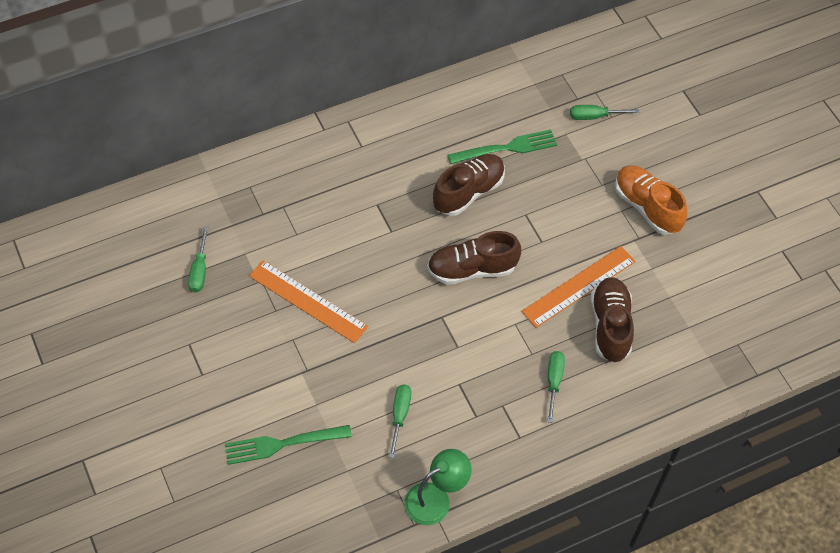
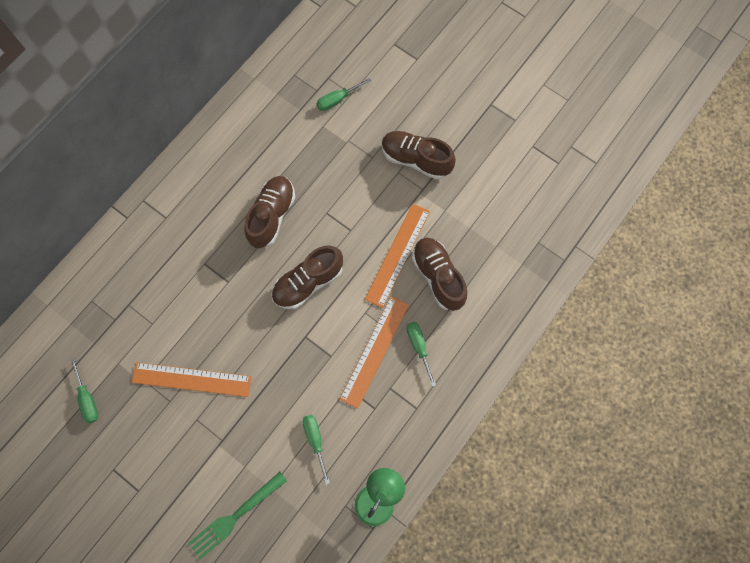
camera: 25 degrees left, 15 degrees up
(505, 363) = (374, 351): none -> orange ruler
(507, 148) = (283, 161): green fork -> none
(646, 207) = (415, 160): orange shoe -> brown shoe

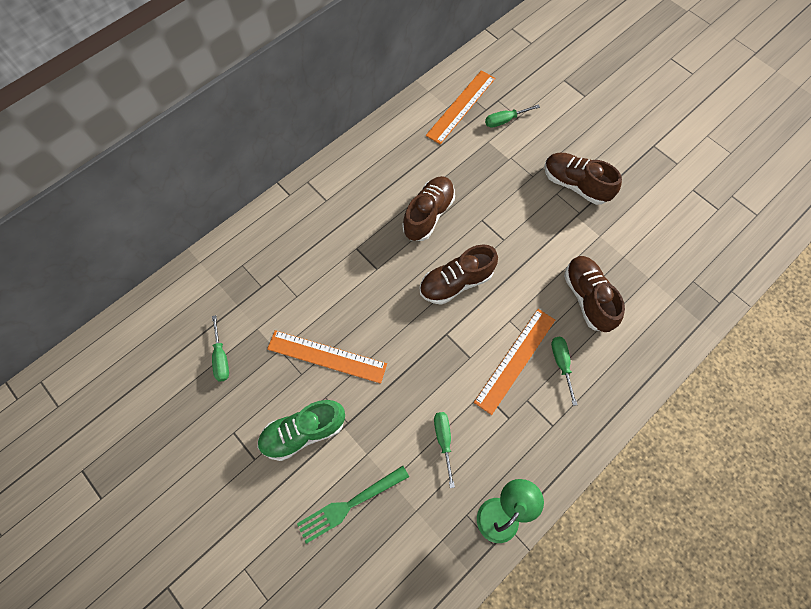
camera: 10 degrees right, 5 degrees down
(181, 456) = (303, 432): none -> green shoe
(398, 255) = (548, 270): orange ruler -> orange ruler (461, 106)

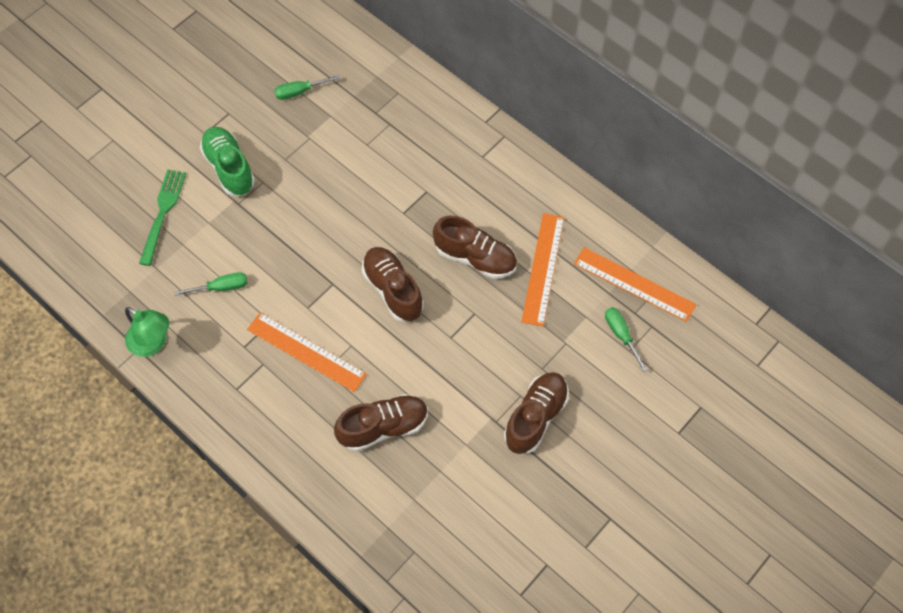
camera: 85 degrees right, 5 degrees down
(327, 356) = (304, 178): orange ruler -> orange ruler (543, 268)
(349, 505) = (163, 212): green fork -> green fork turned 45 degrees clockwise
(561, 364) = (303, 398): green screwdriver -> none

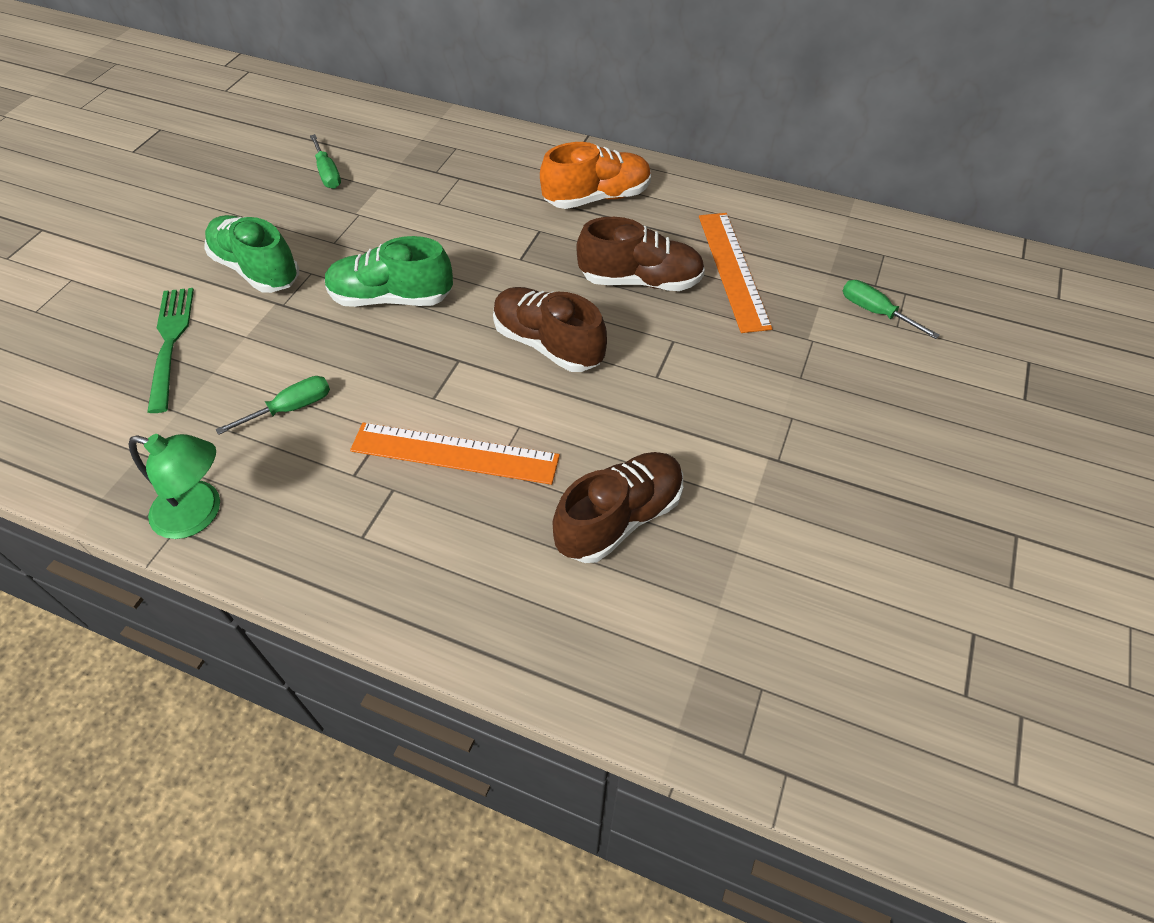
camera: 20 degrees left, 10 degrees down
(300, 92) = (327, 173): green screwdriver -> green screwdriver turned 75 degrees counterclockwise
(307, 220) = (391, 298): none -> green shoe
(479, 173) = (597, 198): none -> orange shoe
(535, 417) = (829, 437): brown shoe -> none
(634, 284) = (854, 256): orange ruler -> none

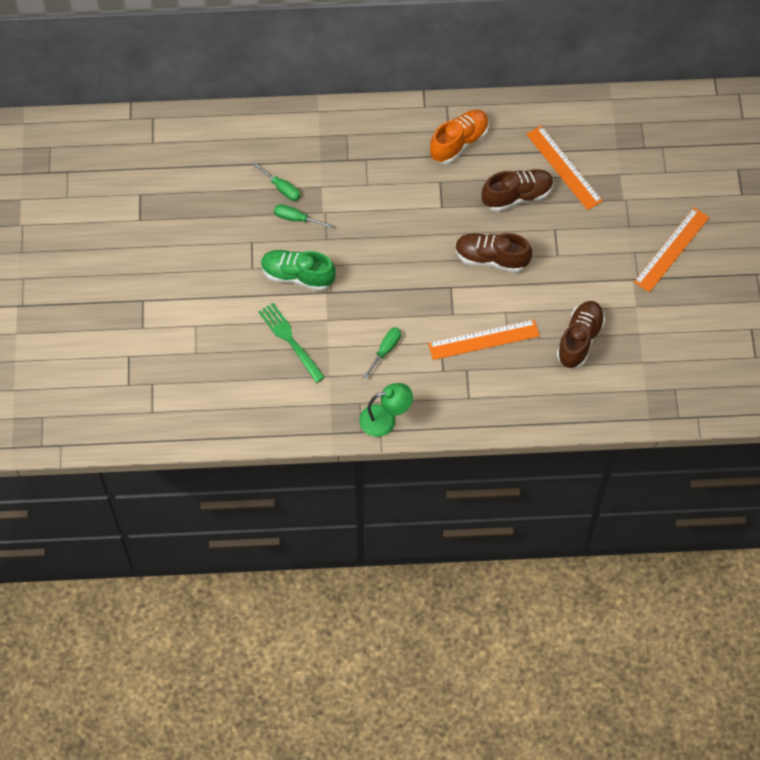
camera: 25 degrees left, 10 degrees up
(391, 298) = (388, 263): green shoe -> none
(861, 436) = (671, 249): none -> orange ruler
(875, 312) = (651, 167): green screwdriver -> green screwdriver (296, 219)

